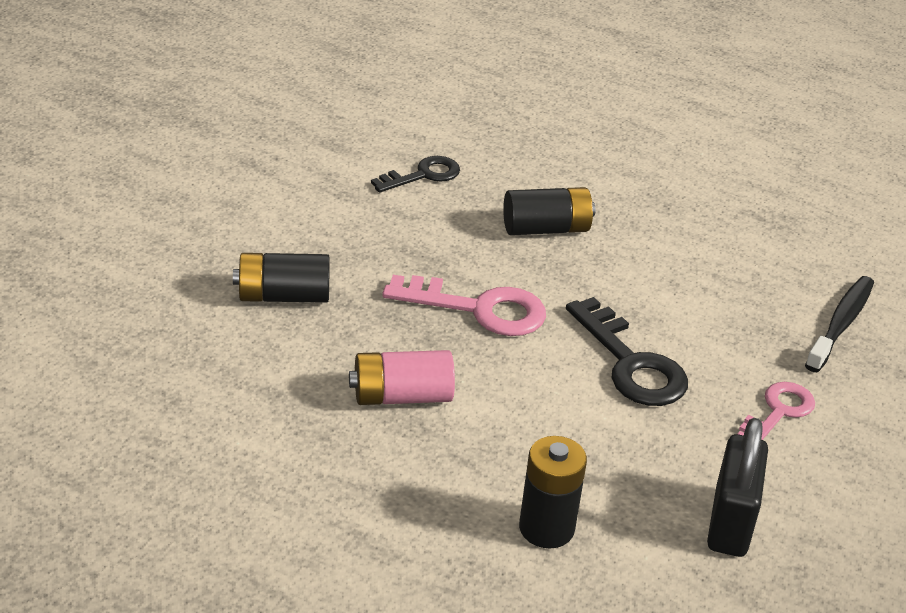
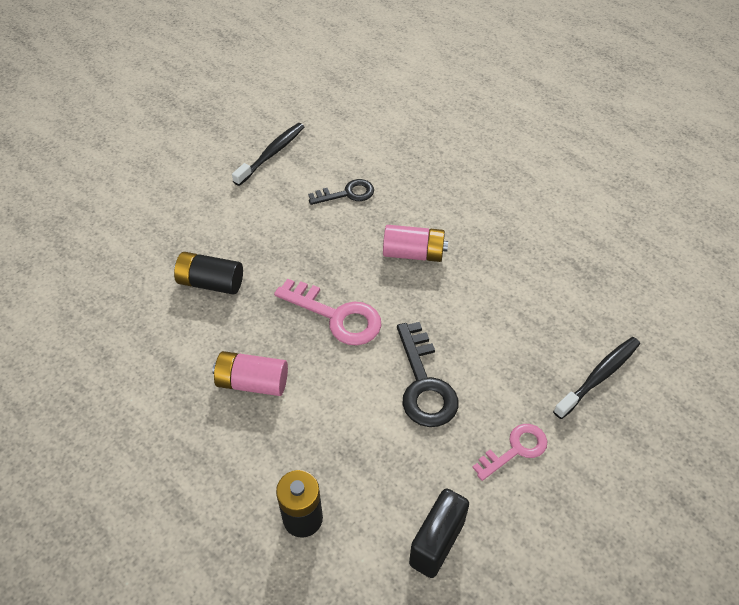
camera: 20 degrees right, 15 degrees up
(293, 143) = (271, 154): none -> black toothbrush
(546, 229) = (413, 253): black battery -> pink battery

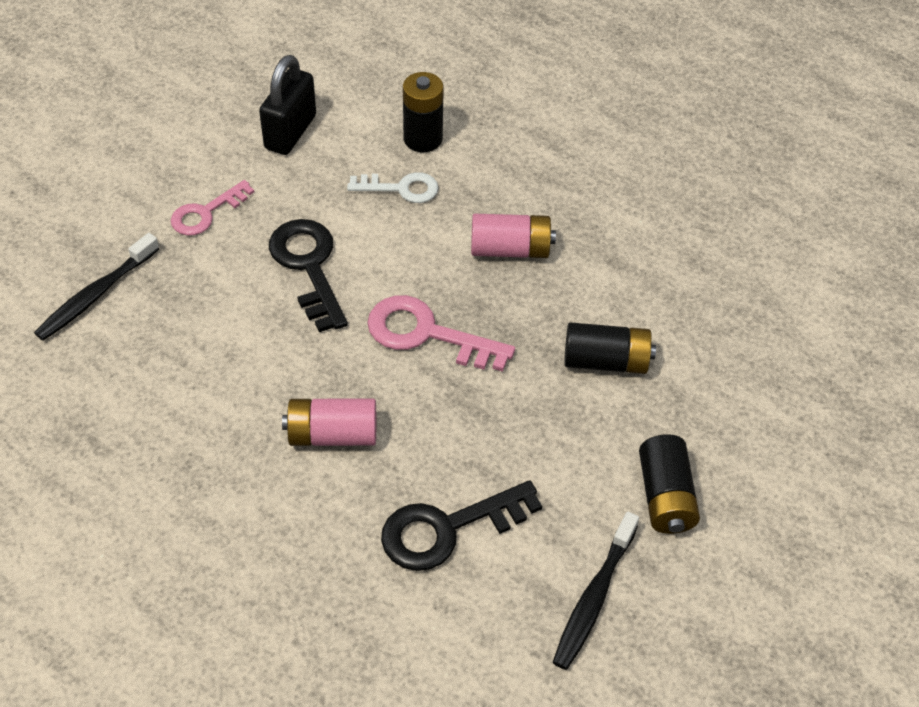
camera: 170 degrees right, 0 degrees up
(208, 197) = (665, 496): none -> black battery
(334, 458) = (401, 188): none -> white key
(347, 193) = (448, 529): black key -> black key, size x1.54

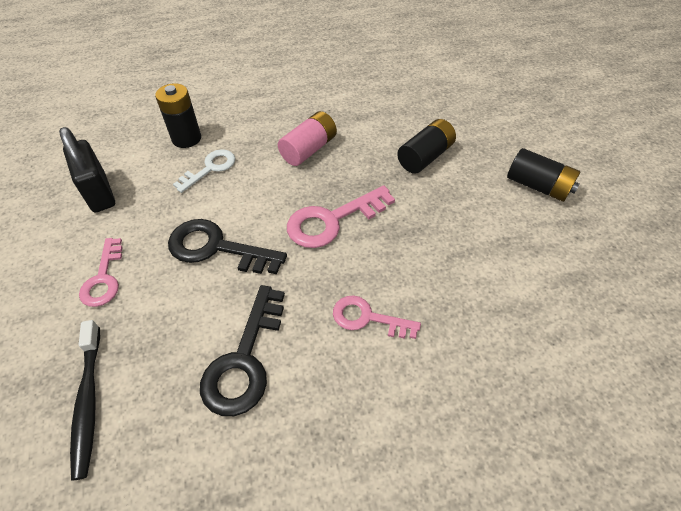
camera: 50 degrees left, 0 degrees up
(332, 434) = (367, 318): pink battery -> pink key
(448, 529) = (494, 299): black key -> black key (245, 360)
(594, 597) = (592, 257): black toothbrush -> none

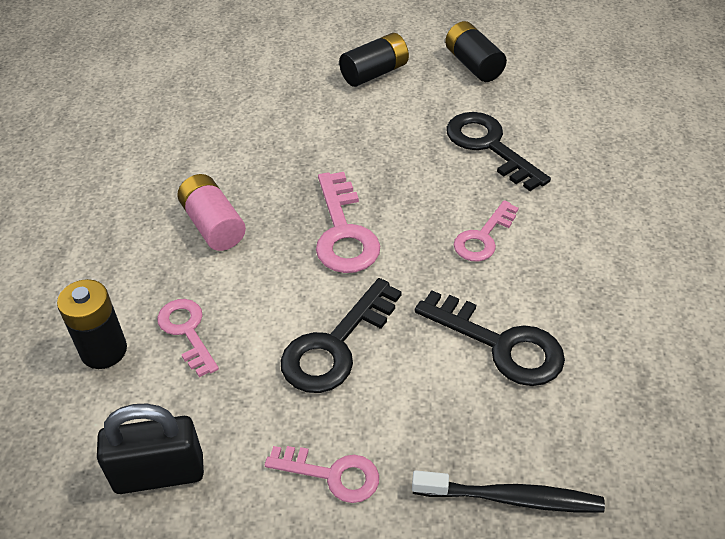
camera: 70 degrees left, 5 degrees down
(210, 168) = (187, 331): white key -> pink key
(425, 157) = (288, 133): black battery -> black battery (473, 65)
(493, 295) = (489, 146): none -> black key

